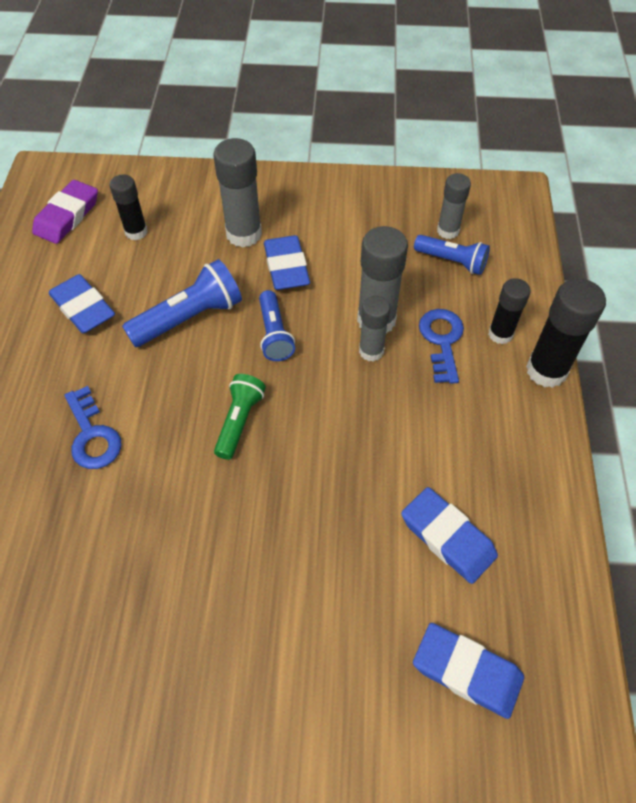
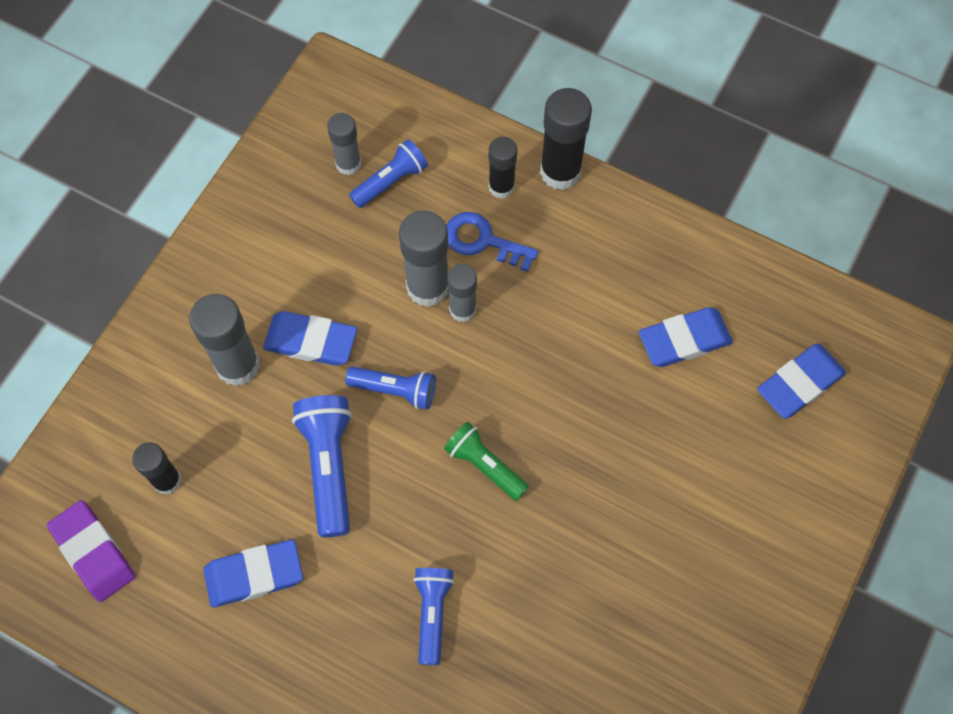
camera: 65 degrees left, 10 degrees up
(92, 435) = (432, 614): blue key -> blue flashlight

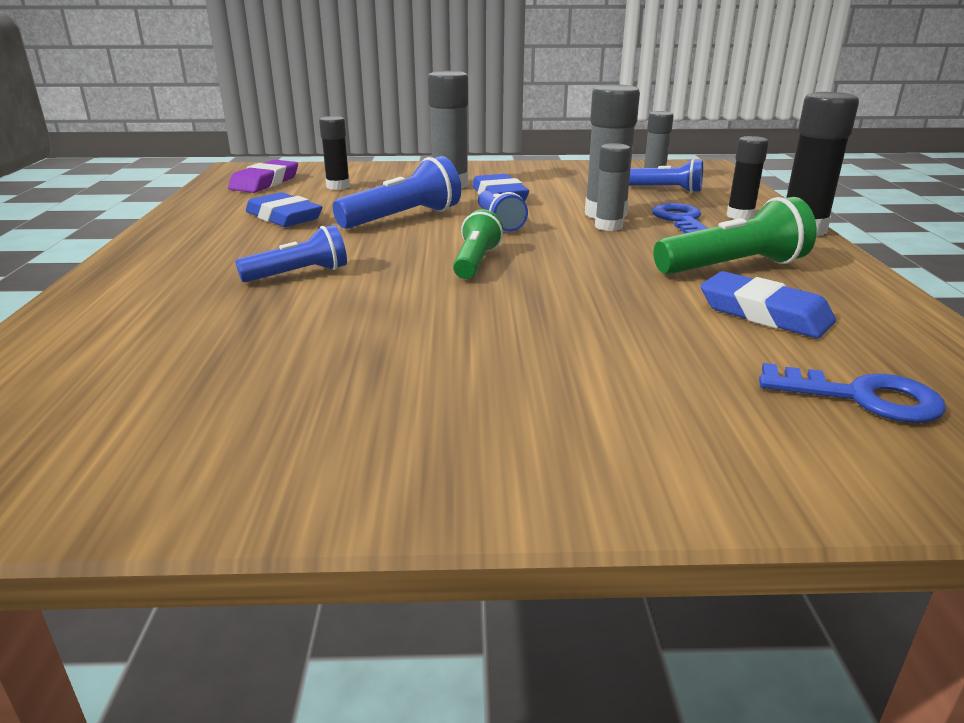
camera: 60 degrees right, 40 degrees down
(603, 291) = (733, 267): none -> green flashlight
(799, 383) = (861, 397): blue eraser -> blue key

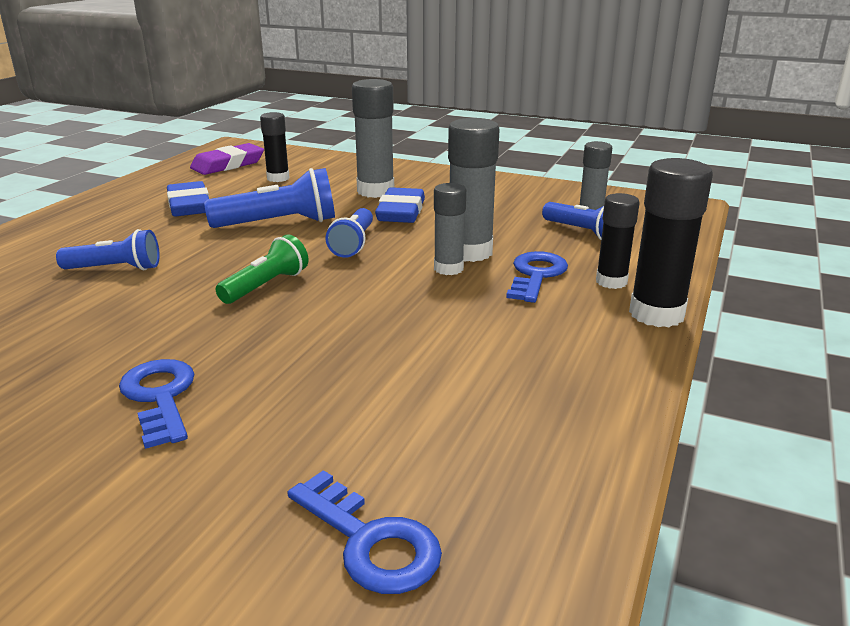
camera: 25 degrees right, 0 degrees up
(529, 354) = (160, 397): none -> blue key
(733, 267) = (496, 346): green flashlight -> none
(764, 313) = (436, 412): blue eraser -> none

